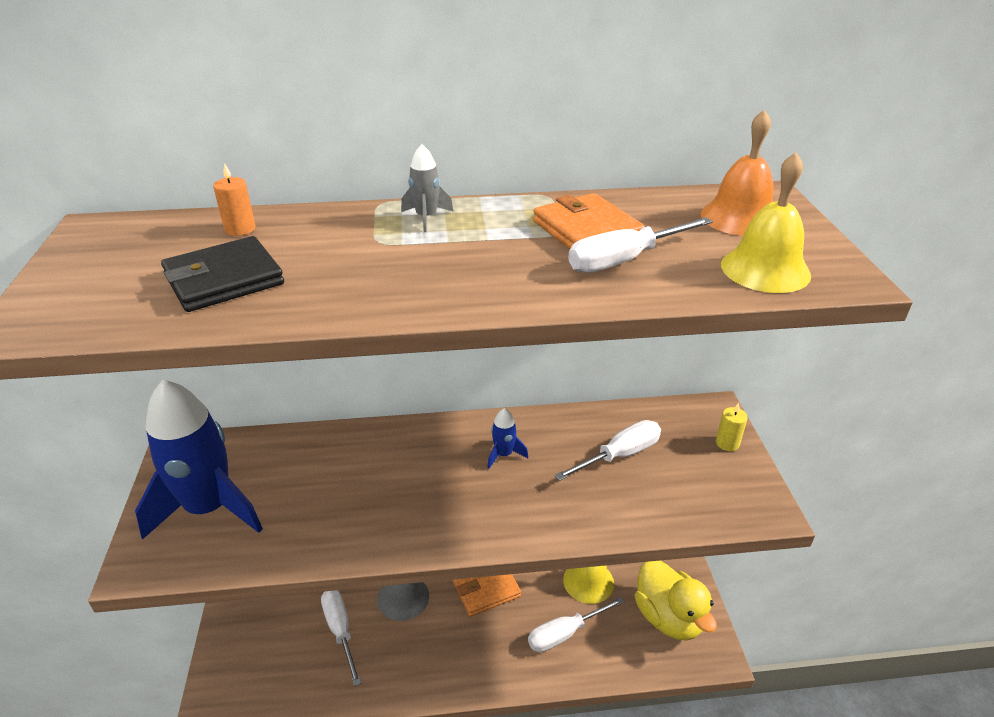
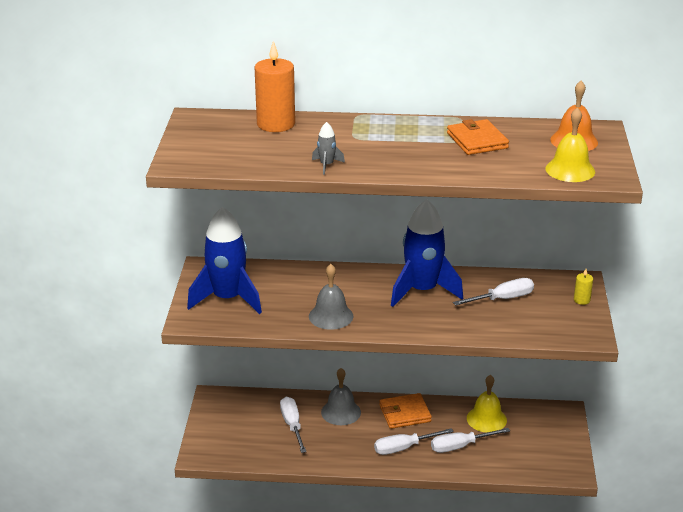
camera: 10 degrees right, 5 degrees down
(224, 279) = (270, 150): black wallet -> none
(240, 229) = (276, 124): orange candle -> orange candle, size x2.21
(373, 522) = (331, 316): none -> grey bell
(426, 218) = (384, 126): grey rocket -> grey rocket (326, 165)
(504, 454) = (422, 291): blue rocket -> blue rocket, size x2.46
(624, 260) = (492, 159): white screwdriver -> white screwdriver (404, 448)
(668, 617) = (543, 447): yellow duck -> none

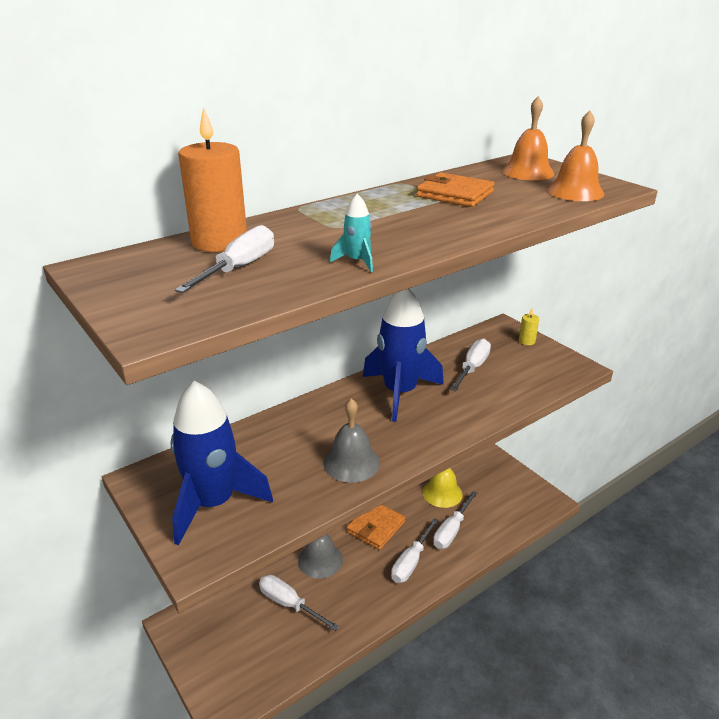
camera: 40 degrees left, 0 degrees up
(261, 145) = (239, 268): none -> white screwdriver
(326, 165) = (357, 261): grey rocket -> turquoise rocket
(570, 170) = (575, 191): yellow bell -> orange bell

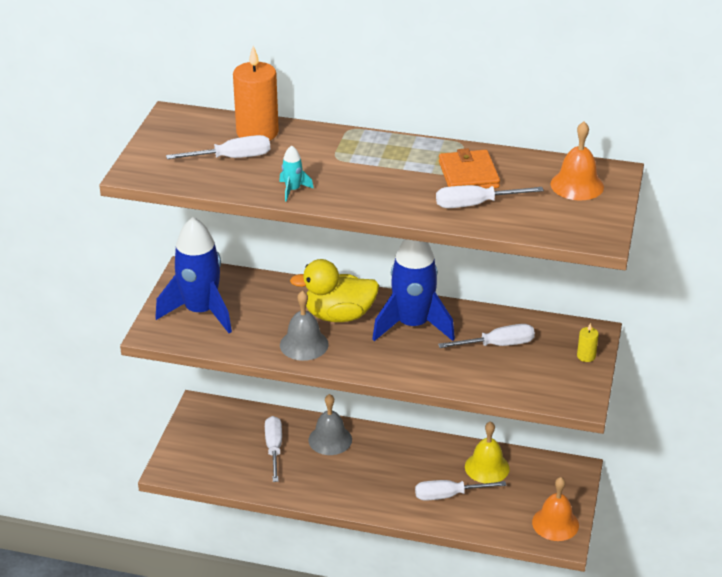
camera: 50 degrees right, 5 degrees up
(338, 422) = (339, 315): none -> yellow duck
(376, 527) = (399, 450): orange wallet -> none
(411, 562) = (386, 489): white screwdriver -> white screwdriver (475, 204)
(575, 191) = (557, 222): orange bell -> orange bell (555, 523)

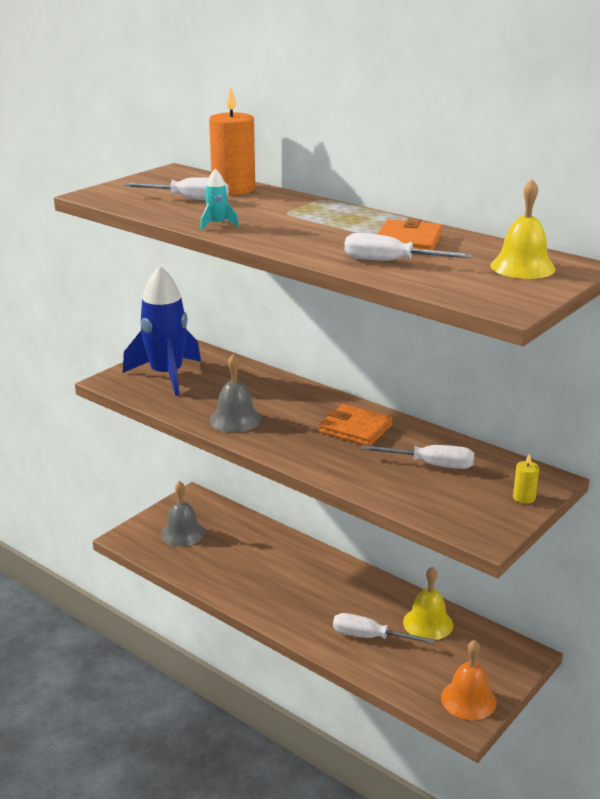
camera: 25 degrees right, 10 degrees down
(274, 448) = (231, 547): white screwdriver -> none
(330, 439) = (288, 554): grey bell -> grey bell (182, 533)
(339, 315) = (289, 406): yellow duck -> none
(412, 325) = (355, 429): blue rocket -> orange wallet
(577, 185) = (522, 267): orange bell -> yellow bell

